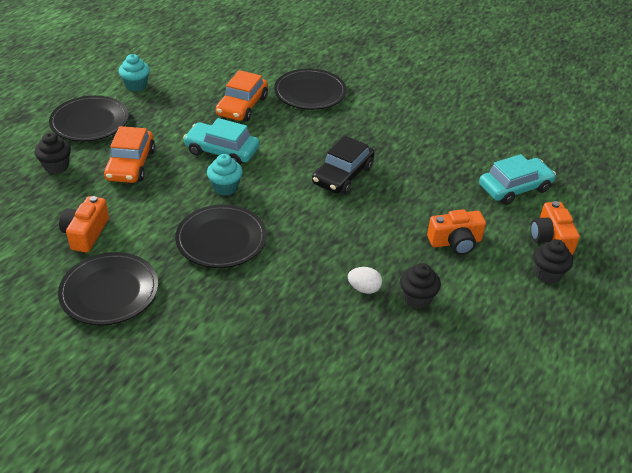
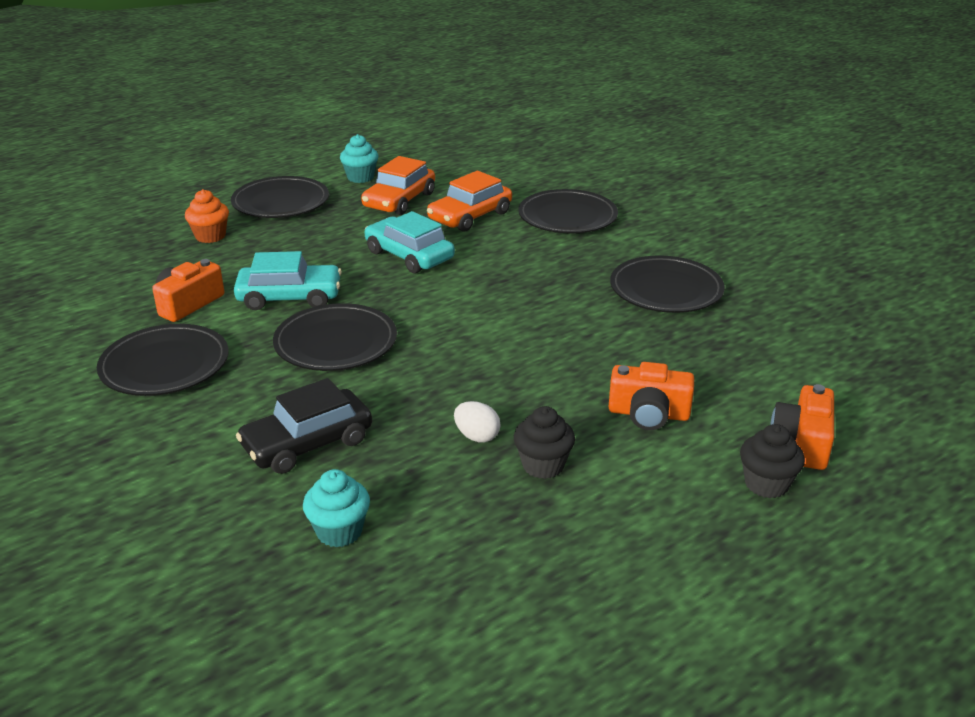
camera: 25 degrees right, 10 degrees down
(56, 166) = (210, 236): black cupcake -> orange cupcake
(130, 165) = (292, 249): orange car -> orange car (399, 200)
(225, 188) = (383, 292): turquoise cupcake -> turquoise cupcake (339, 531)
(342, 175) = (544, 308): black car -> black car (307, 443)
(410, 142) = (666, 290): none -> black plate
(514, 188) = (787, 370): turquoise car -> turquoise car (289, 297)

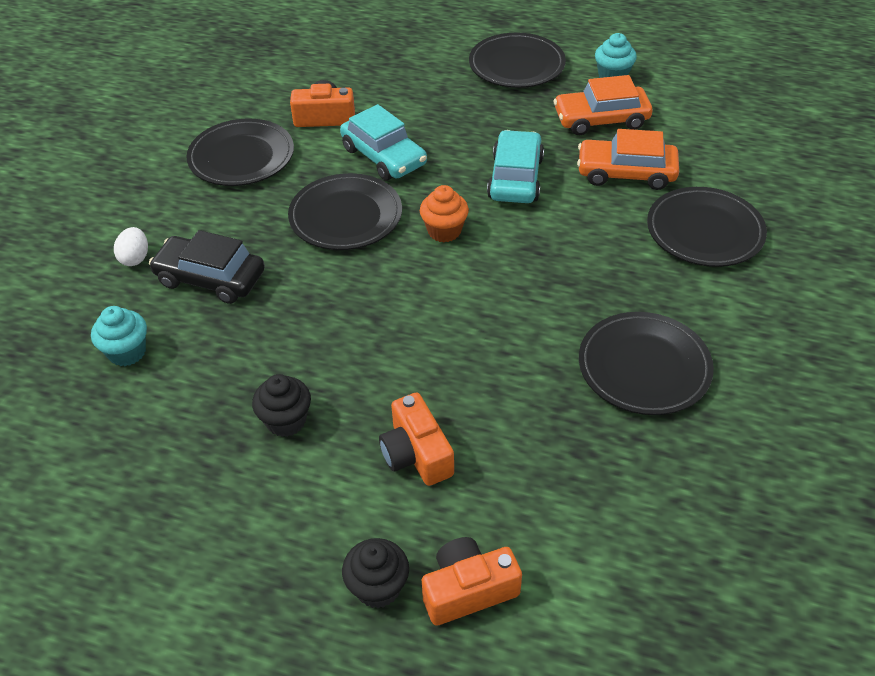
camera: 55 degrees right, 15 degrees up
(210, 236) = (425, 67): orange cupcake -> orange cupcake (444, 231)
(477, 436) = (292, 362): white egg -> white egg (135, 258)

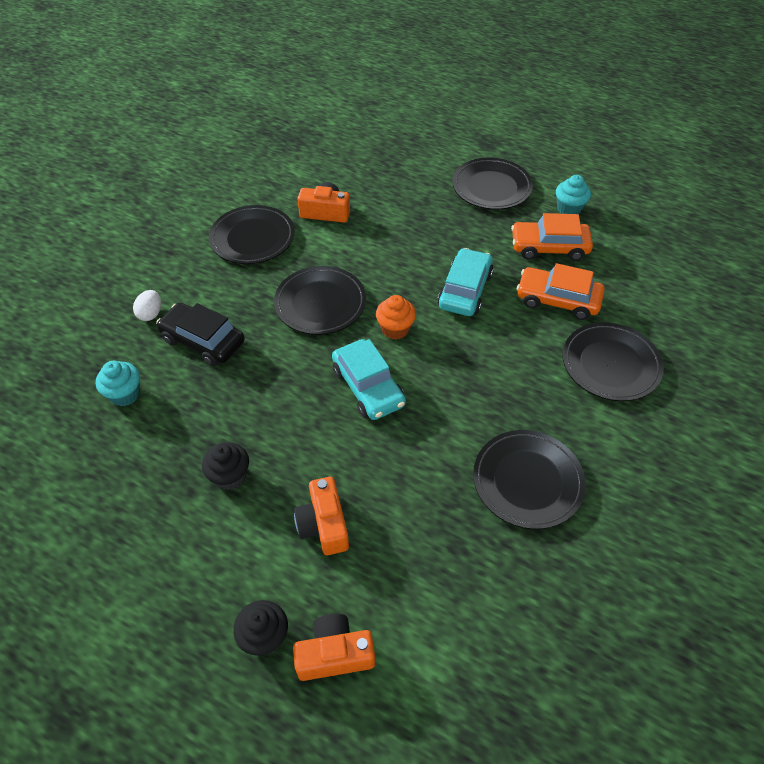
camera: 10 degrees right, 5 degrees up
(384, 156) = (364, 254): turquoise car -> turquoise car (368, 387)

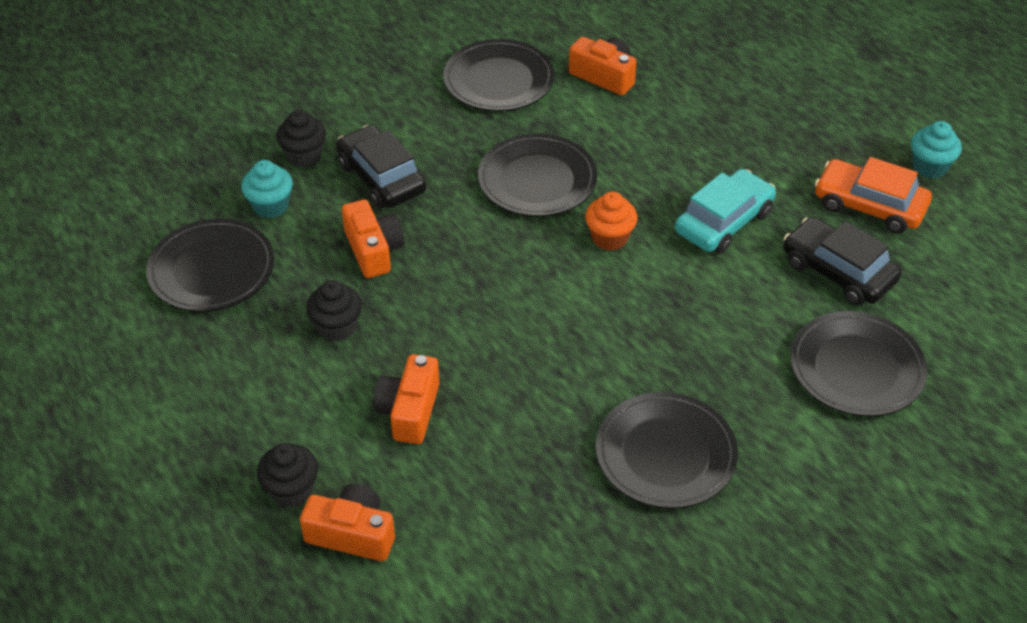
camera: 25 degrees right, 5 degrees down
(132, 344) = (304, 156): none -> black cupcake
(151, 314) = (340, 130): white egg -> none
(226, 401) = (373, 250): none -> orange camera
(368, 387) = (540, 290): turquoise car -> none
(491, 187) = (840, 108): black plate -> black plate (212, 270)
(557, 300) = (838, 271): orange car -> black car

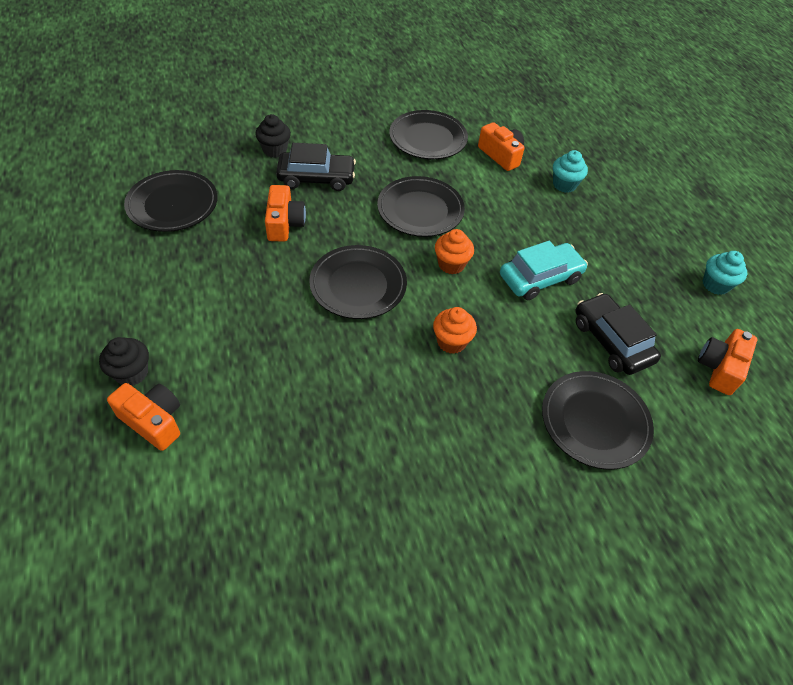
camera: 15 degrees right, 5 degrees up
(270, 206) = (235, 175): turquoise cupcake -> turquoise cupcake (564, 185)
(337, 327) = (230, 267): black cupcake -> none
(381, 178) = (316, 178): black car -> black car turned 105 degrees clockwise
(409, 411) = (245, 343): orange camera -> orange camera (720, 368)
(655, 331) = (451, 342): none -> orange cupcake
(665, 454) = (413, 440): black plate -> black plate (358, 285)
(869, 206) = (656, 299): orange car -> none

